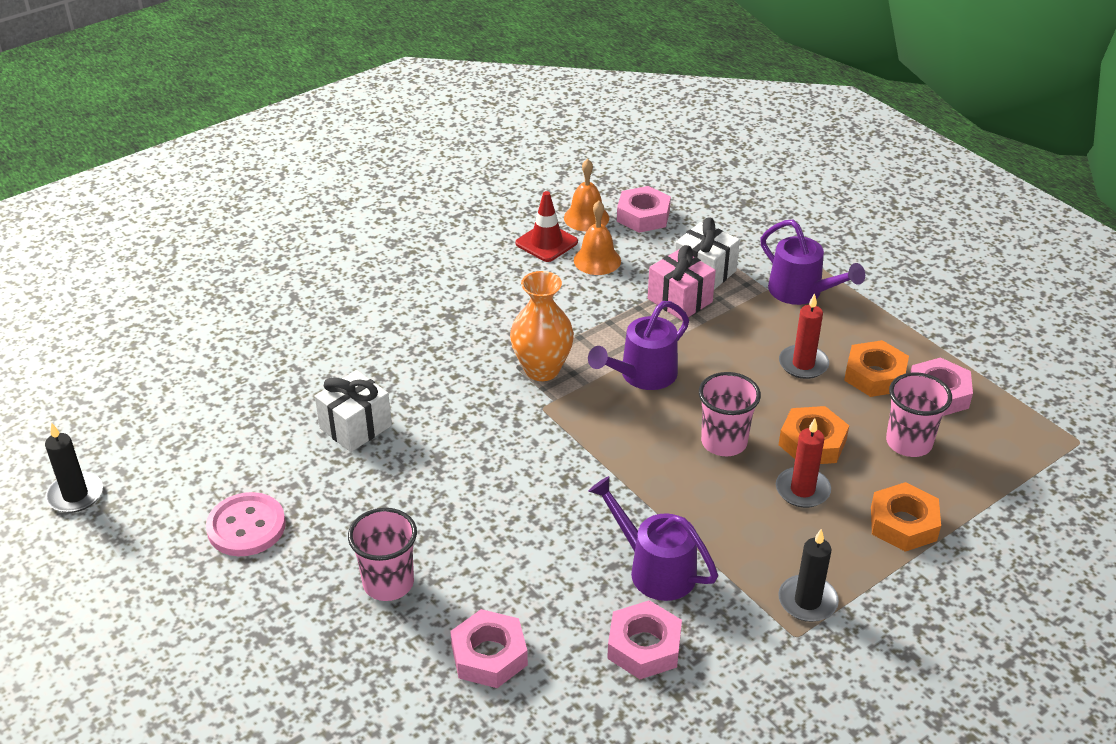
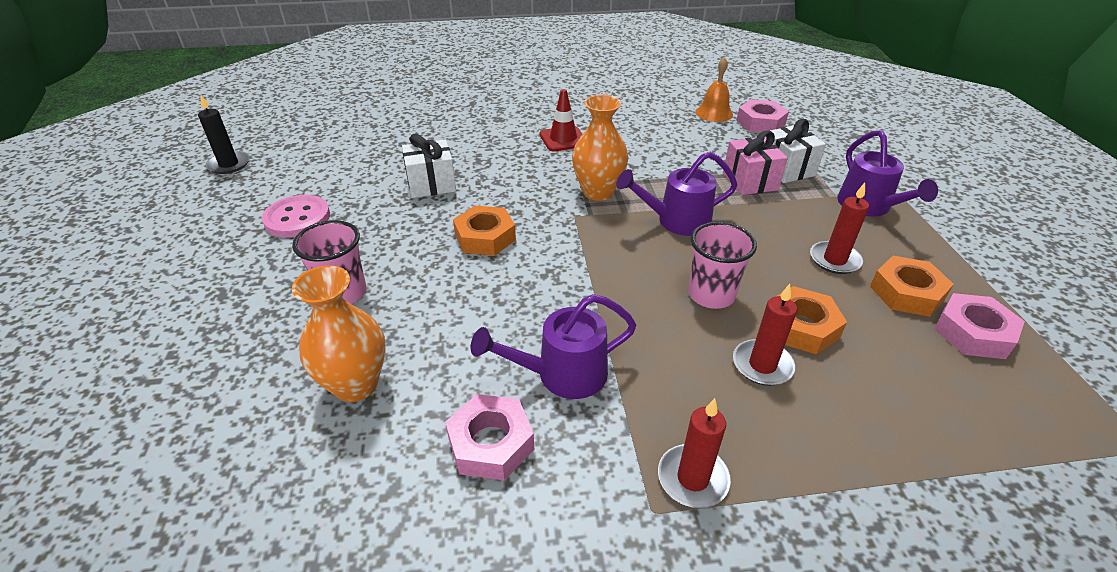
camera: 30 degrees right, 0 degrees up
(489, 655) = (356, 385): pink nut -> orange vase
(546, 243) = (671, 119): red traffic cone -> red traffic cone (563, 139)
(597, 260) = (701, 139): orange bell -> none
(654, 568) = (561, 375): purple watering can -> purple watering can turned 90 degrees counterclockwise
(807, 601) = (692, 478): black candle -> red candle
(903, 523) = (859, 445): orange nut -> orange nut (485, 237)
(909, 443) = (912, 366): pink cup -> none

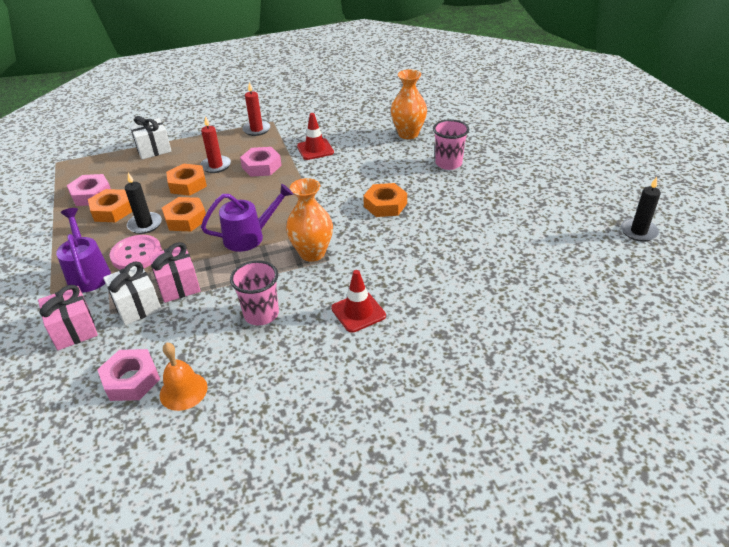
camera: 170 degrees right, 0 degrees up
(297, 218) = (525, 198): pink button -> pink button (136, 254)
(431, 184) = (452, 239): white gift -> white gift (153, 149)
(490, 443) = (339, 127): pink nut -> pink nut (261, 166)
(561, 375) = (315, 149): purple watering can -> red traffic cone
(711, 295) = (234, 192): pink cup -> pink cup (261, 314)
(775, 259) = (186, 219): none -> orange nut
(834, 260) = (145, 224): red candle -> black candle
(840, 159) = (74, 330): none -> pink gift

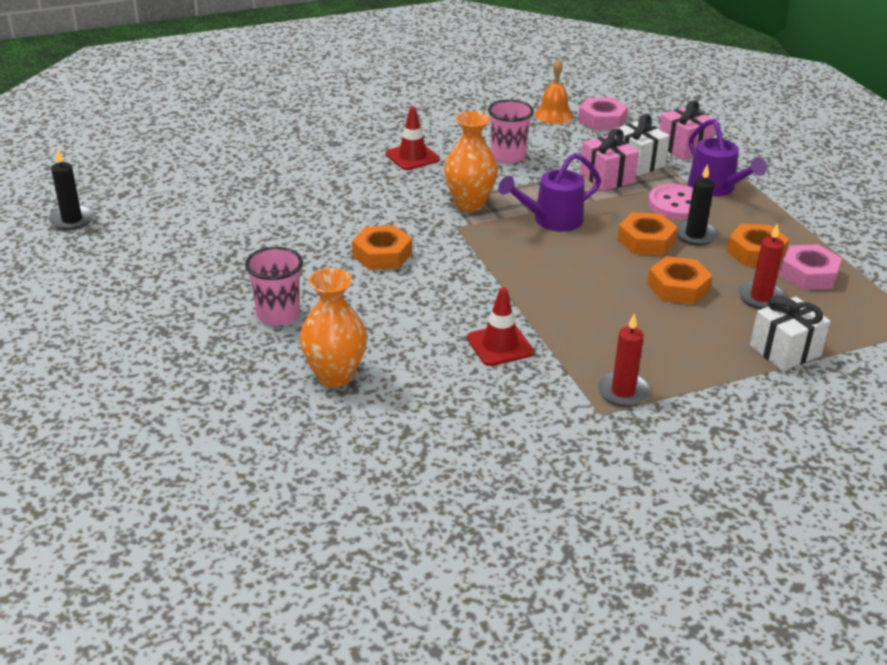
camera: 175 degrees right, 5 degrees down
(216, 166) = (654, 317): red candle -> red candle (760, 297)
(261, 166) = (579, 315): pink nut -> none

